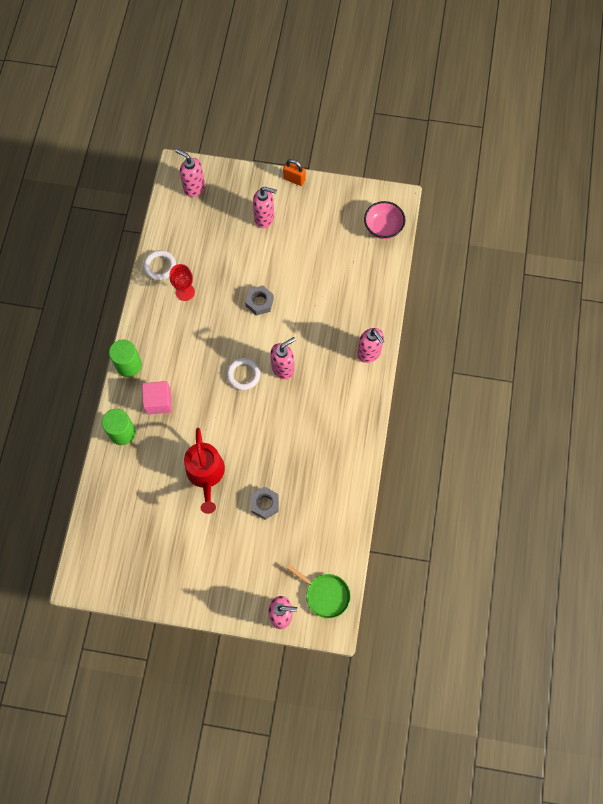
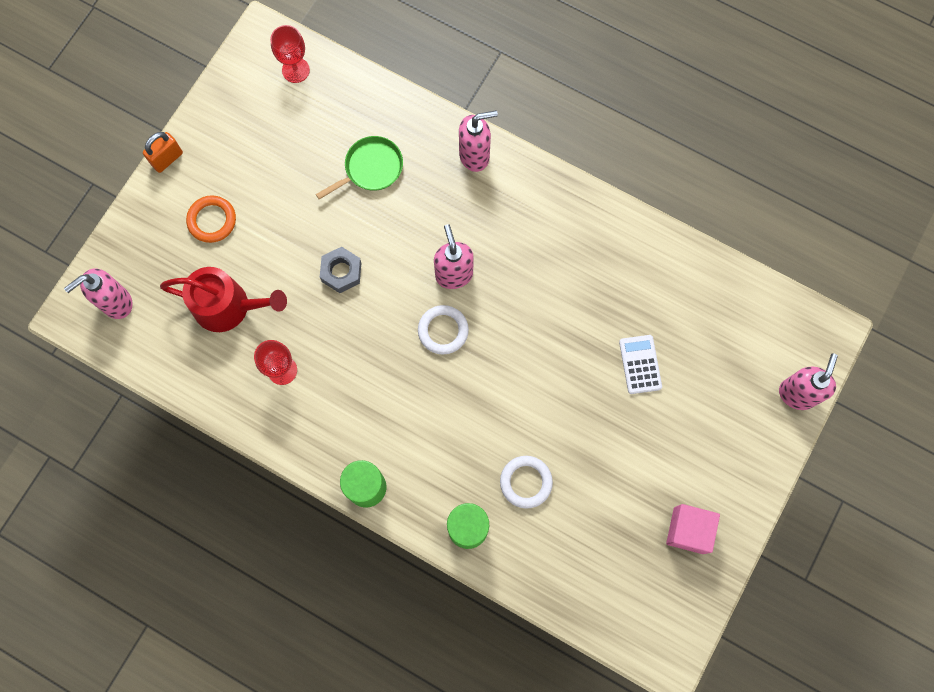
camera: 70 degrees left, 5 degrees up
(158, 402) = (439, 461): pink cube -> pink cube (688, 530)
(160, 266) = (225, 393): white ring -> white ring (526, 482)
(206, 474) = (571, 429): red watering can -> red watering can (228, 306)
(264, 218) = (212, 220): pink soap dispenser -> orange ring
(265, 504) = (640, 364): grey nut -> white calculator
(325, 595) = (787, 329): green pan -> green pan (371, 168)
(383, 227) = (295, 70): pink bowl -> red goblet

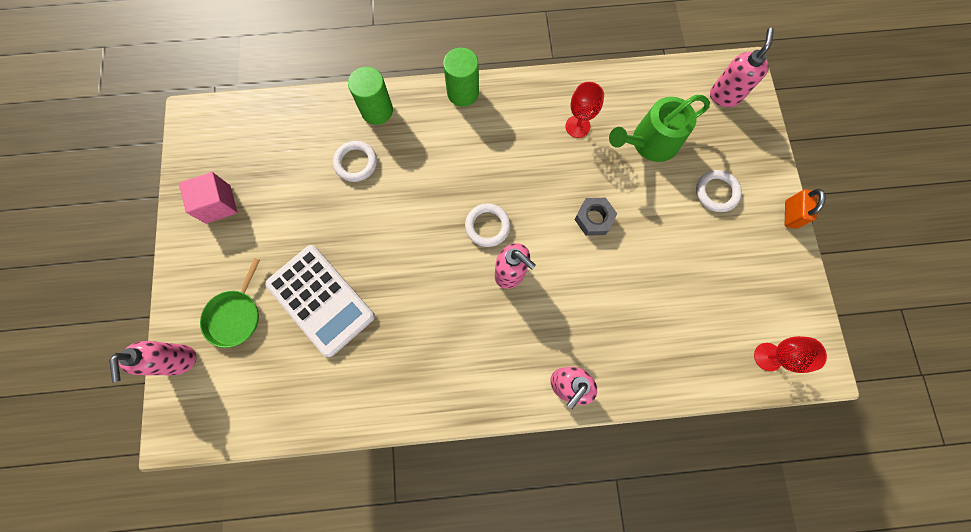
camera: 145 degrees right, 0 degrees up
(212, 220) = (716, 192): orange ring -> white ring
(228, 306) = (650, 142): red watering can -> green watering can
(371, 168) = (638, 314): green pan -> green pan (235, 316)
(640, 364) = (321, 300): white calculator -> white calculator, size x1.96

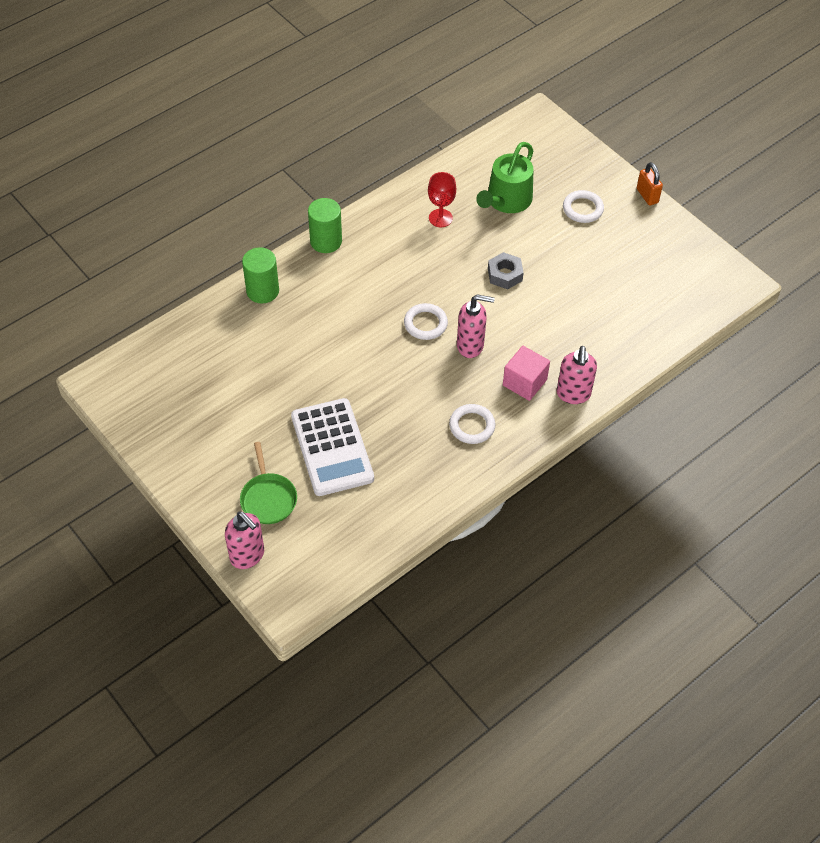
camera: 35 degrees left, 20 degrees down
(218, 204) = (181, 430): pink cube -> pink cube (524, 382)
(321, 300) = (332, 447): white calculator -> white calculator turned 60 degrees clockwise
(356, 163) = (277, 337): white ring -> white ring (472, 426)
(724, 96) = (537, 140): pink soap dispenser -> none
(768, 356) = (701, 295): red goblet -> none

